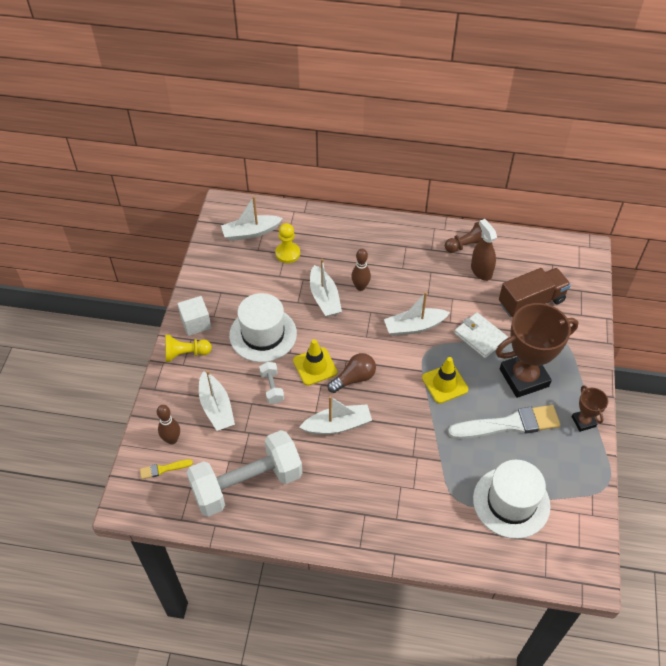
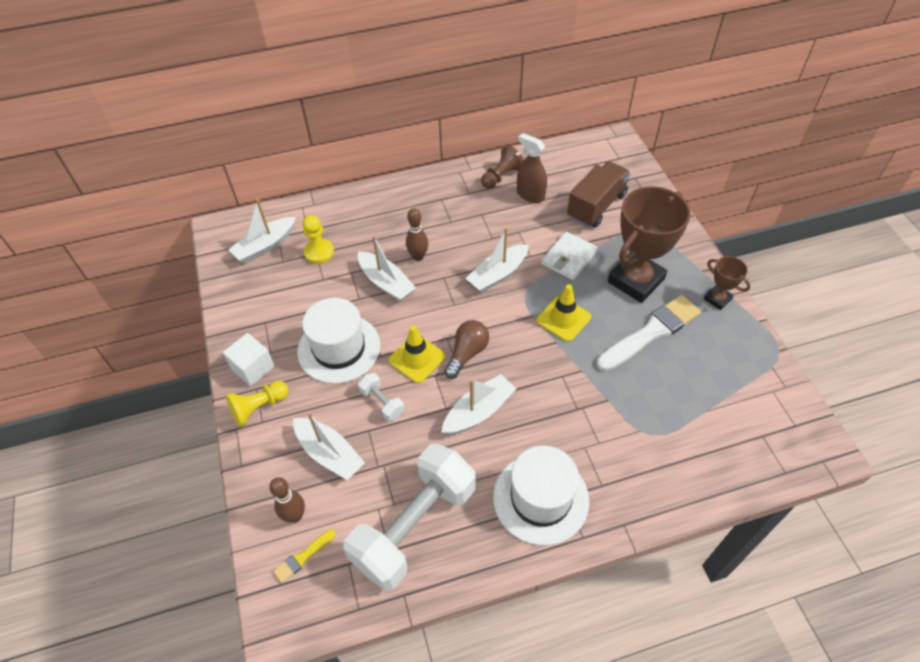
camera: 25 degrees left, 0 degrees up
(480, 336) = (569, 258): white wallet -> white wallet turned 75 degrees counterclockwise
(511, 502) = (703, 411): white hat -> white hat (541, 498)

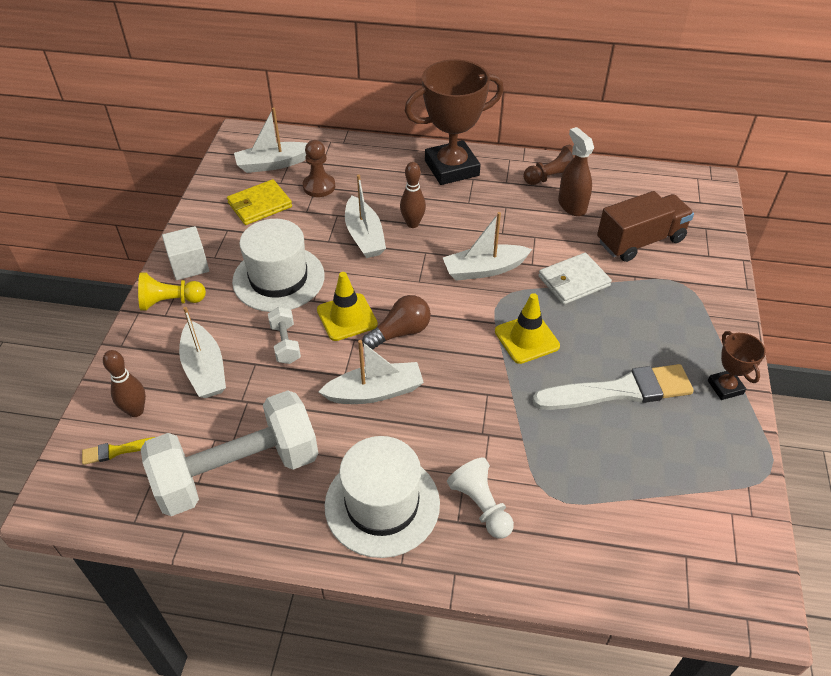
camera: 25 degrees right, 5 degrees down
(278, 288) = (259, 205): none -> yellow wallet
(319, 252) = (319, 186): yellow pawn -> brown pawn
(610, 465) = (481, 505): none -> white pawn
(635, 280) = (636, 331): brown trophy -> brown trophy (451, 168)

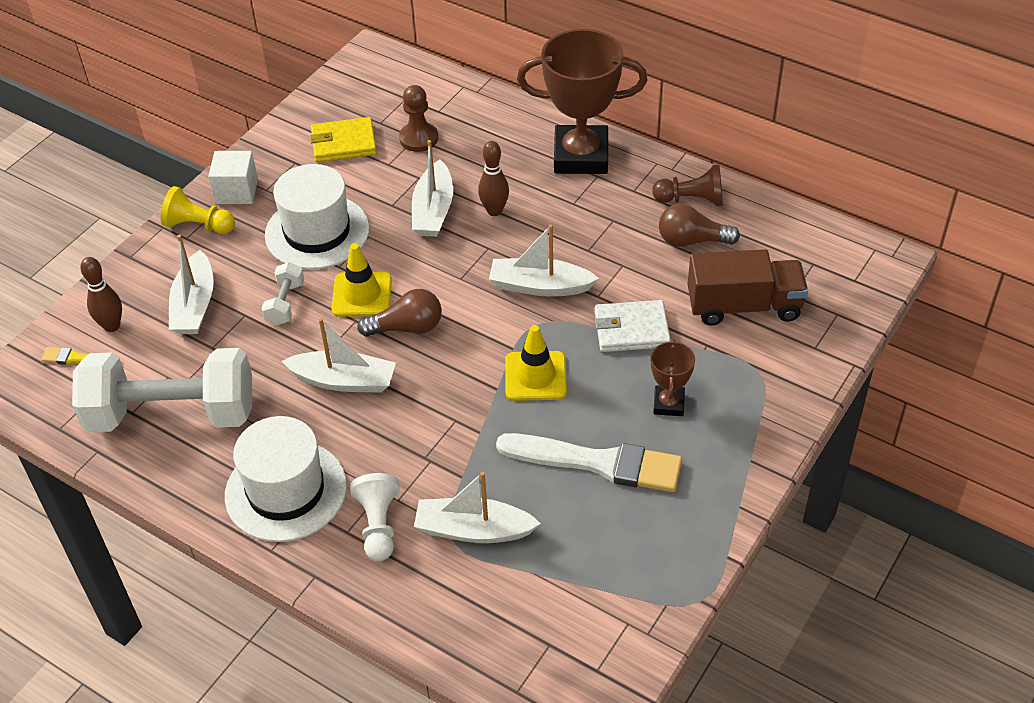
camera: 25 degrees right, 0 degrees up
(273, 164) = (385, 98): white boat -> white boat (473, 530)
(572, 205) = (692, 240): brown spray bottle -> brown light bulb
(725, 387) = (719, 498): brown trophy -> brown trophy (668, 404)

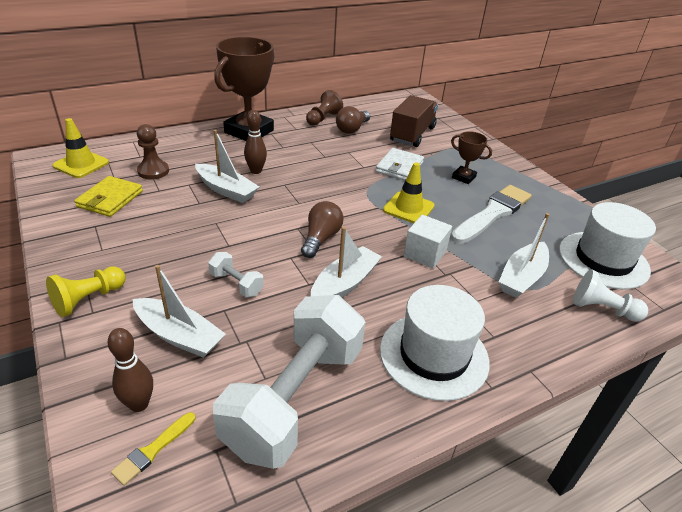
camera: 65 degrees left, 10 degrees down
(236, 191) = (81, 264): white cube -> white cube (424, 254)
(317, 232) = (181, 242): white hat -> white hat (603, 260)
(362, 295) = (269, 245): yellow traffic cone -> yellow traffic cone (81, 164)
(378, 525) = (496, 318): white pawn -> white pawn (602, 309)
(540, 286) = (337, 180): white boat -> none

